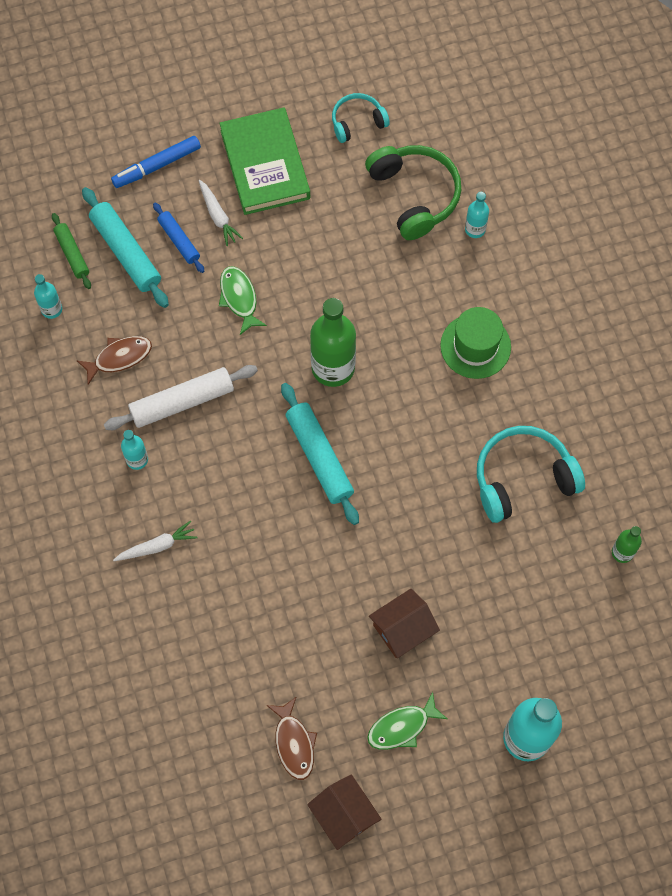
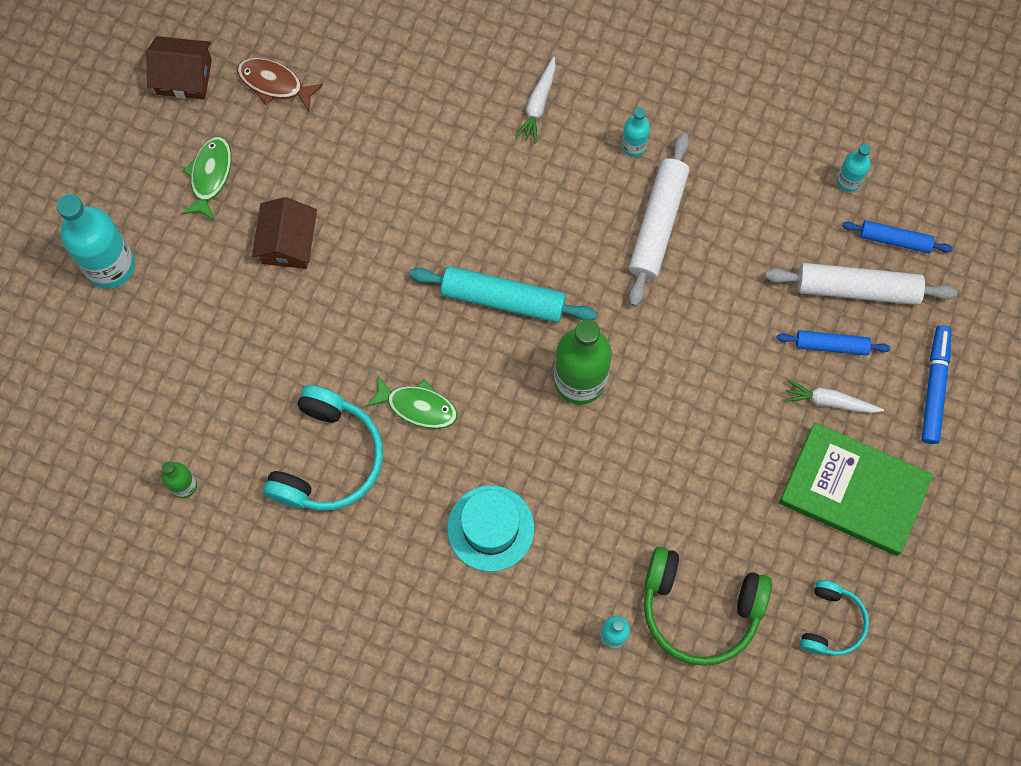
camera: 130 degrees right, 5 degrees up
(72, 254) = (895, 239): green rolling pin -> blue rolling pin
(119, 358) = (748, 203): brown fish -> none
(126, 252) = (857, 288): turquoise rolling pin -> white rolling pin
(239, 298) = (723, 353): green fish -> green fish (417, 406)
(475, 346) = (490, 528): green hat -> turquoise hat

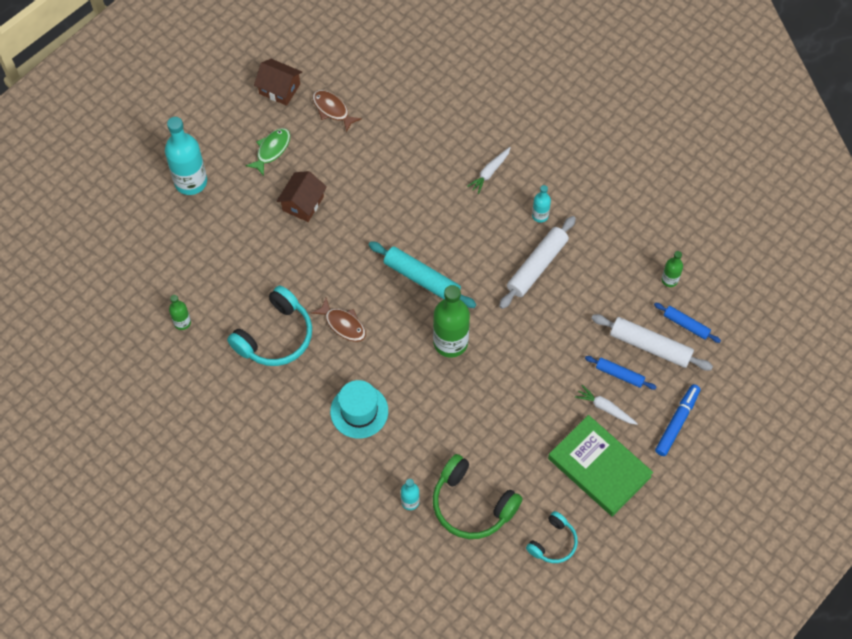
camera: 20 degrees right, 10 degrees down
(417, 406) = (343, 324): green fish -> brown fish
(848, 181) = (669, 280): turquoise bottle -> green bottle

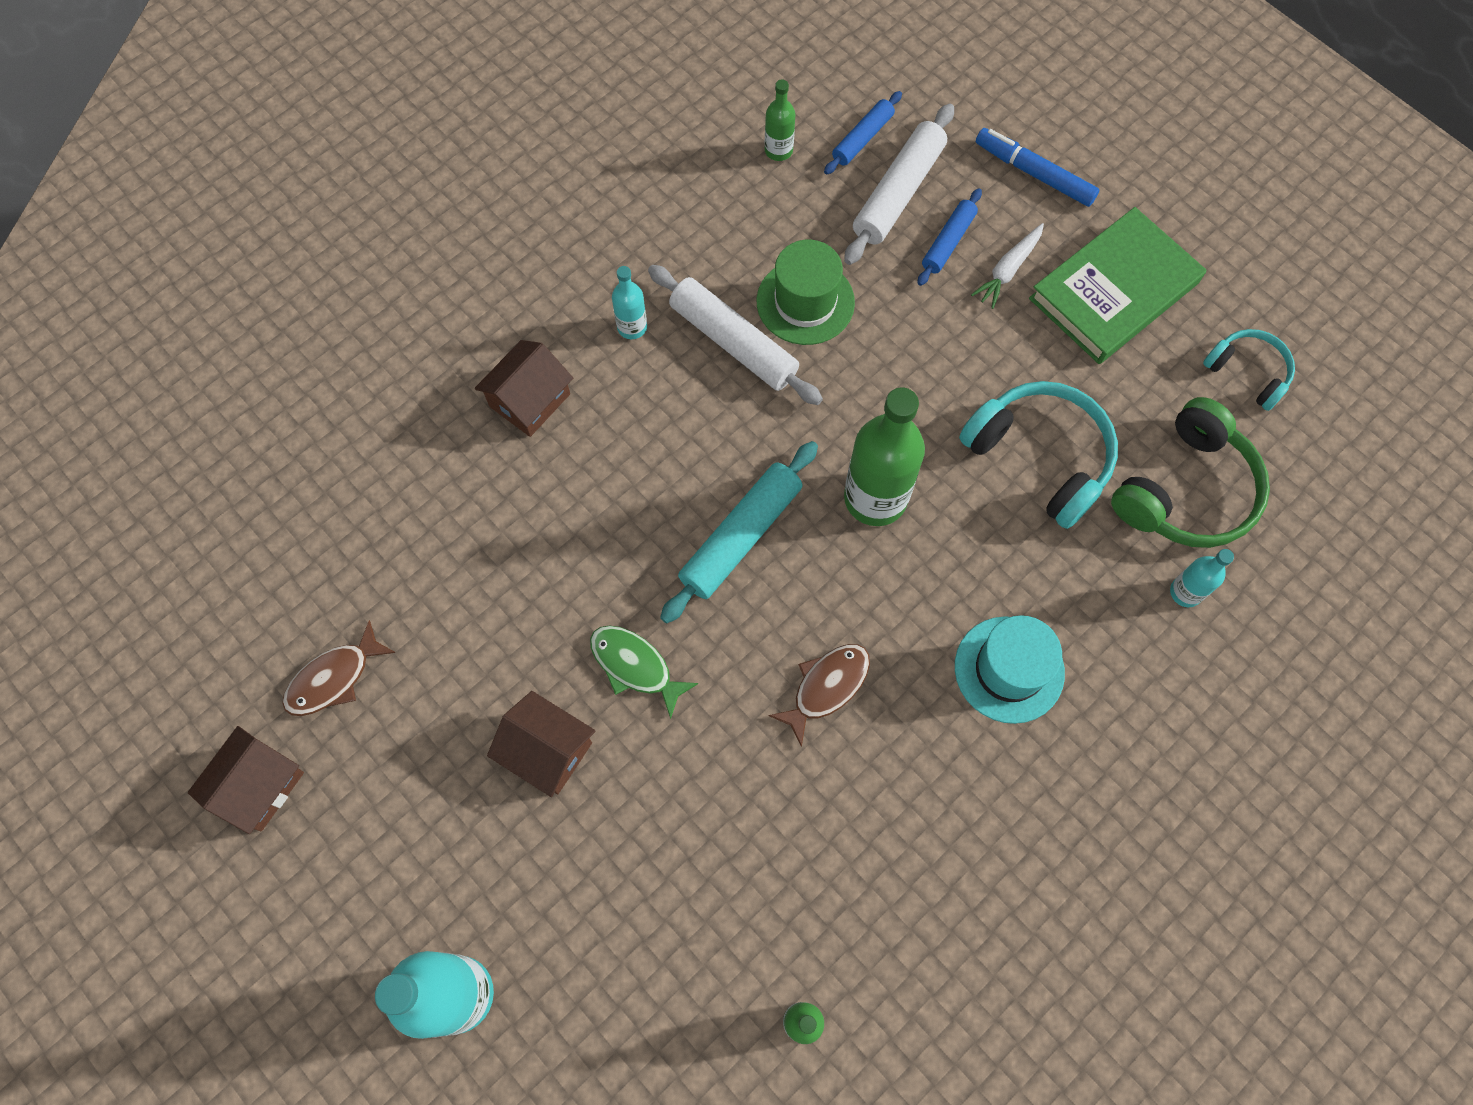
camera: 85 degrees left, 5 degrees up
(272, 150) = (408, 810): green fish -> green fish (635, 666)
(275, 336) = (844, 822): turquoise headphones -> turquoise headphones (1040, 457)
(489, 172) = (529, 400): white carrot -> brown house
(568, 300) = (805, 302): none -> green hat

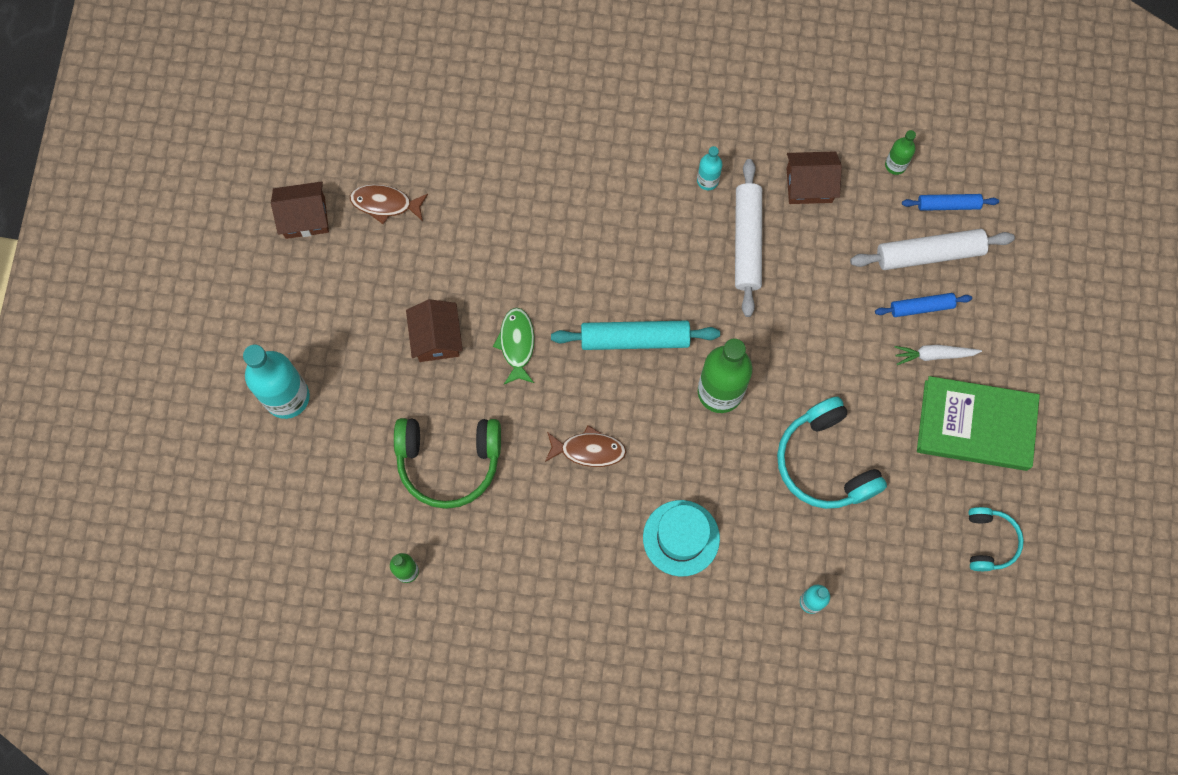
camera: 50 degrees right, 5 degrees up
(529, 400) = (616, 165): brown house -> brown house (809, 185)
(805, 302) = (808, 259): green hat -> none
(1034, 173) = (1016, 320): blue marker -> none
(1040, 457) = (825, 462): turquoise headphones -> turquoise headphones turned 150 degrees clockwise
(1186, 490) = (877, 559): green headphones -> green headphones (449, 461)

